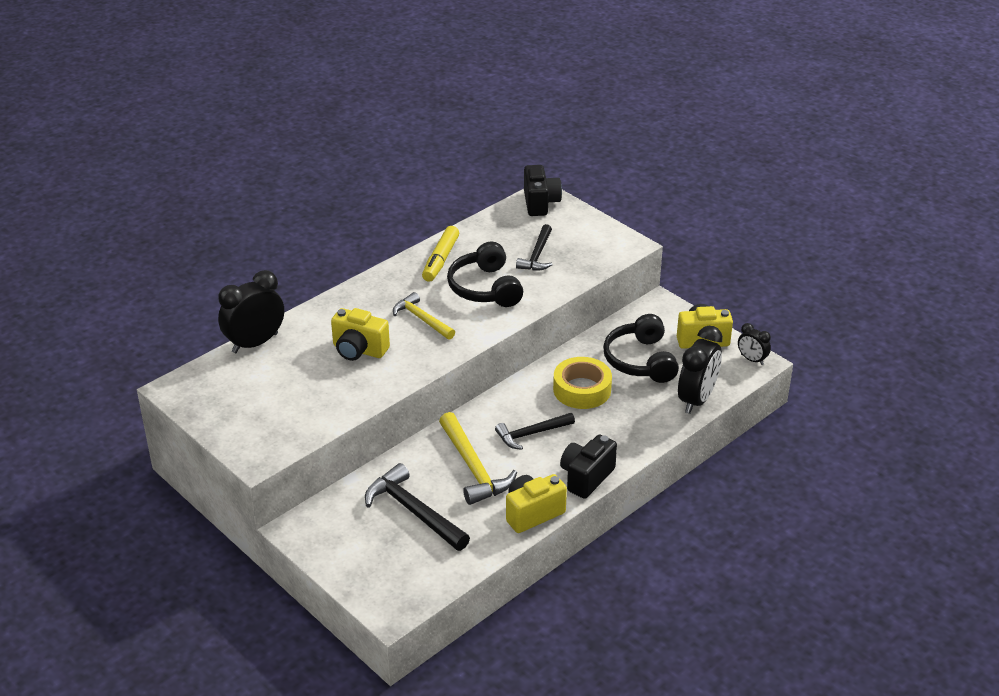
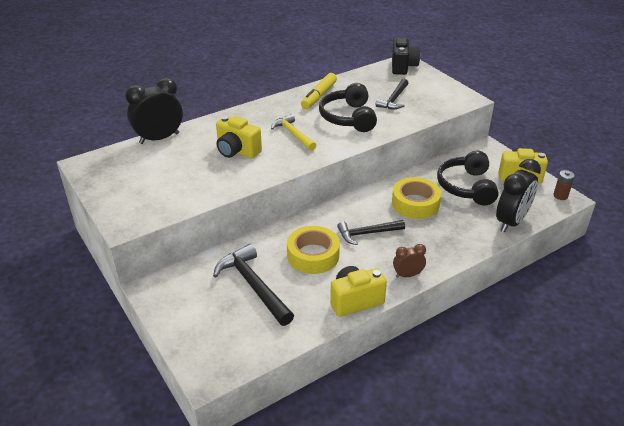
camera: 10 degrees right, 0 degrees up
(473, 468) = (313, 255): yellow hammer -> yellow tape
(586, 477) = (407, 275): black camera -> brown clock
(752, 359) = (560, 196): black clock -> brown battery

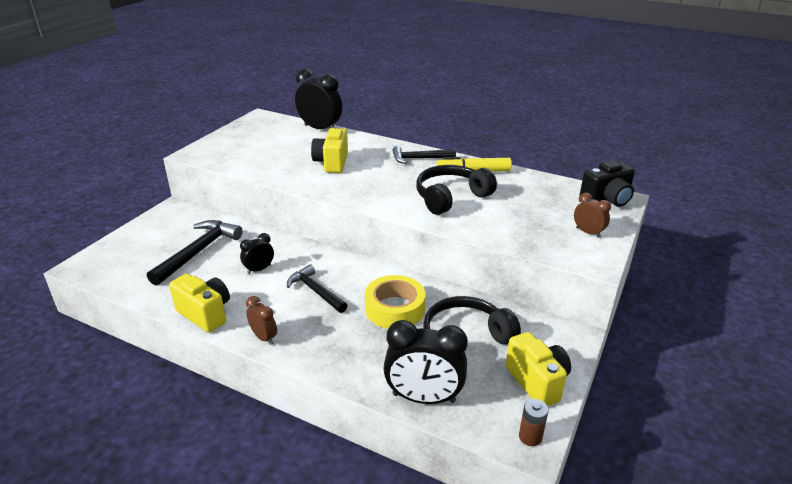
camera: 60 degrees right, 5 degrees down
(293, 134) = (387, 179): yellow hammer -> none
(313, 255) = (259, 269): yellow tape -> black clock
(394, 99) = (523, 213): black hammer -> black hammer (419, 159)
(435, 88) = (588, 232): none -> brown clock

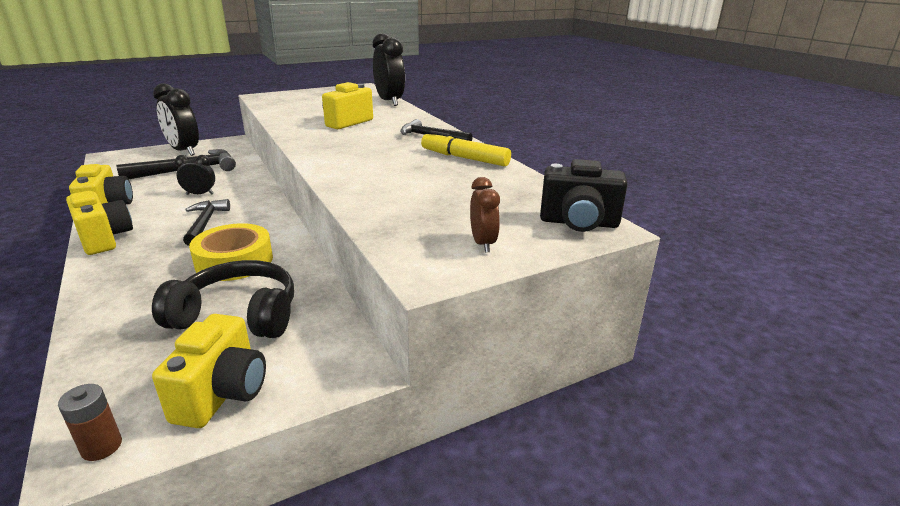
camera: 35 degrees right, 5 degrees down
(264, 337) = (104, 239): brown clock -> yellow camera
(423, 398) = (101, 346): black clock -> black clock (184, 151)
(451, 197) = (394, 170): black headphones -> none

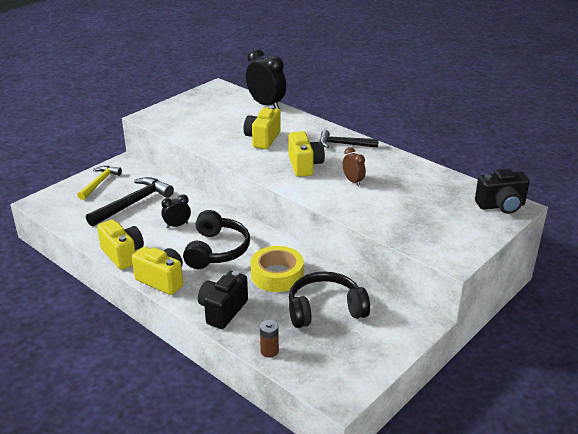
camera: 20 degrees left, 5 degrees up
(101, 446) = (342, 391): brown battery -> brown battery (269, 351)
(116, 285) = (223, 311): none -> black camera
(184, 151) = (99, 183): black clock -> yellow hammer
(205, 223) = (217, 250): black hammer -> black headphones
(222, 394) = (370, 352): yellow camera -> yellow camera (304, 165)
(464, 158) = (388, 163): yellow marker -> none
(483, 243) = (463, 233): brown clock -> brown clock (353, 181)

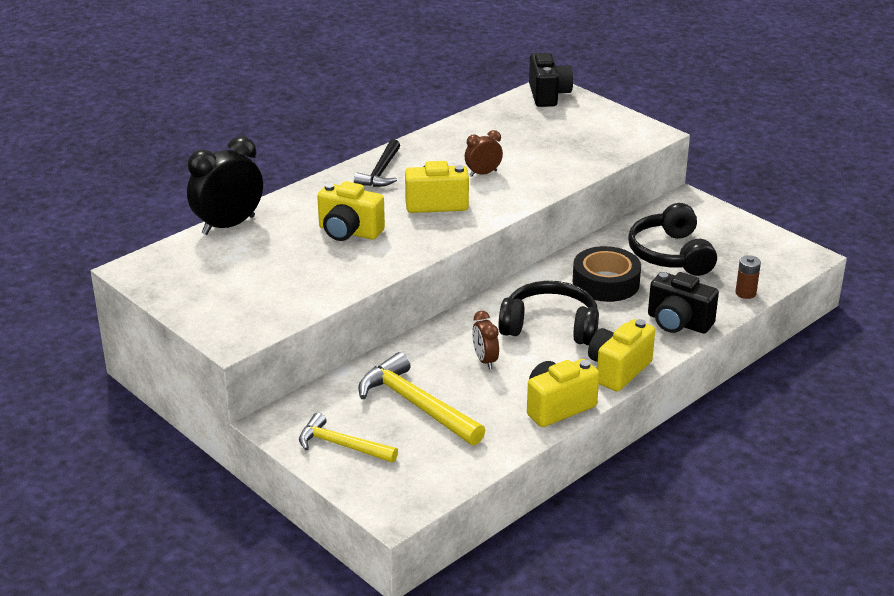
camera: 85 degrees left, 0 degrees up
(133, 203) = (416, 405): black hammer -> yellow hammer
(177, 225) = (485, 360): black clock -> brown clock
(277, 275) = (606, 282): yellow tape -> black tape

